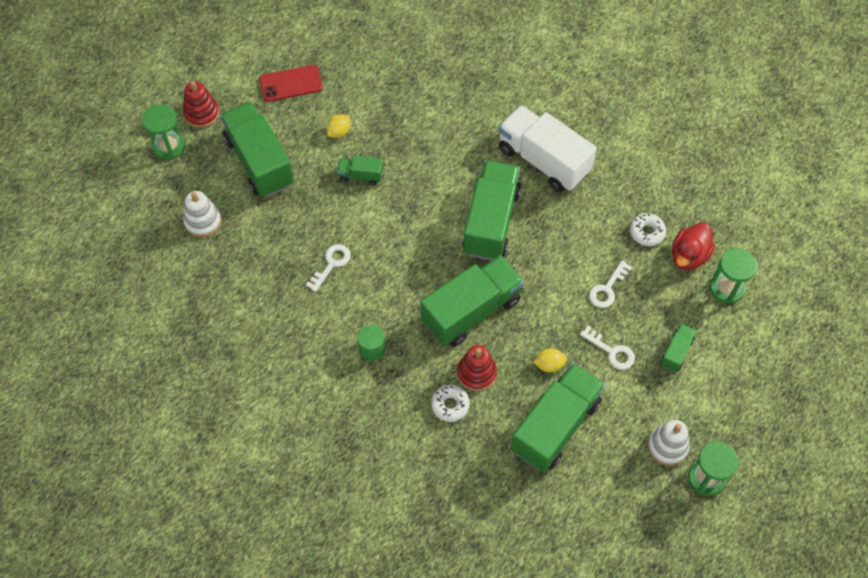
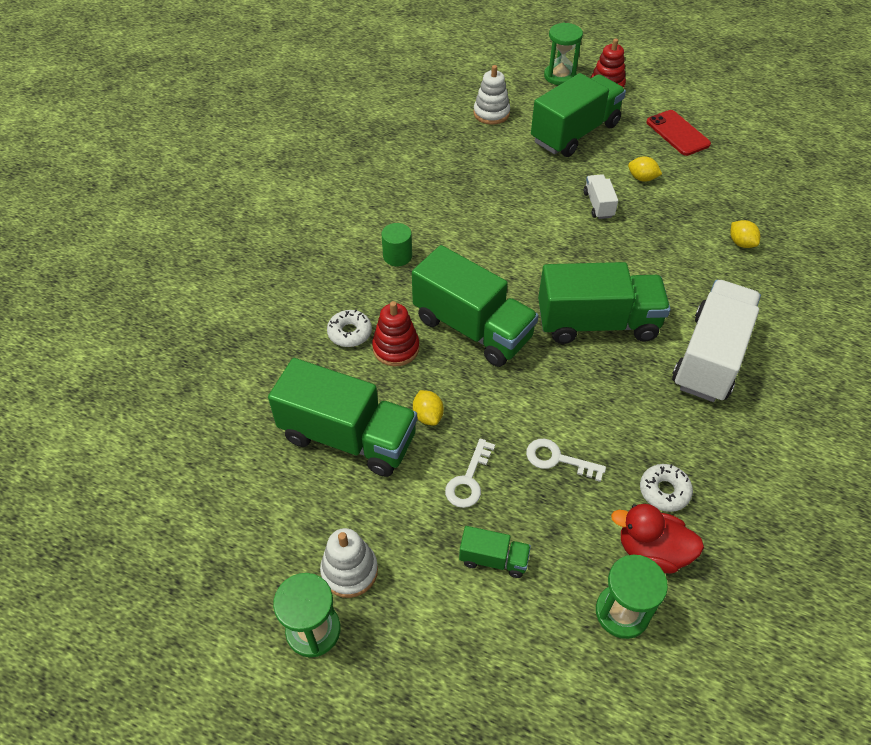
camera: 75 degrees right, 10 degrees down
(331, 264) = (483, 206): white key -> none
(360, 176) = (598, 205): green truck -> white truck
(437, 93) = (741, 243): none -> yellow lemon

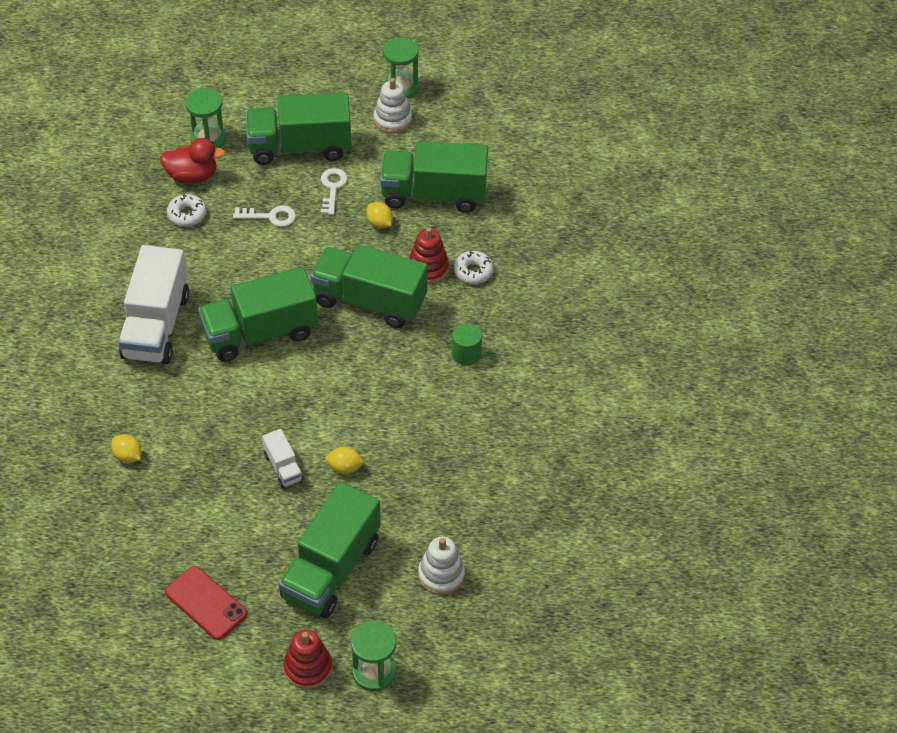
camera: 160 degrees right, 0 degrees up
(493, 559) = (300, 147): green truck -> green truck, size x2.18
(642, 178) = (241, 518): yellow lemon -> yellow lemon (345, 467)

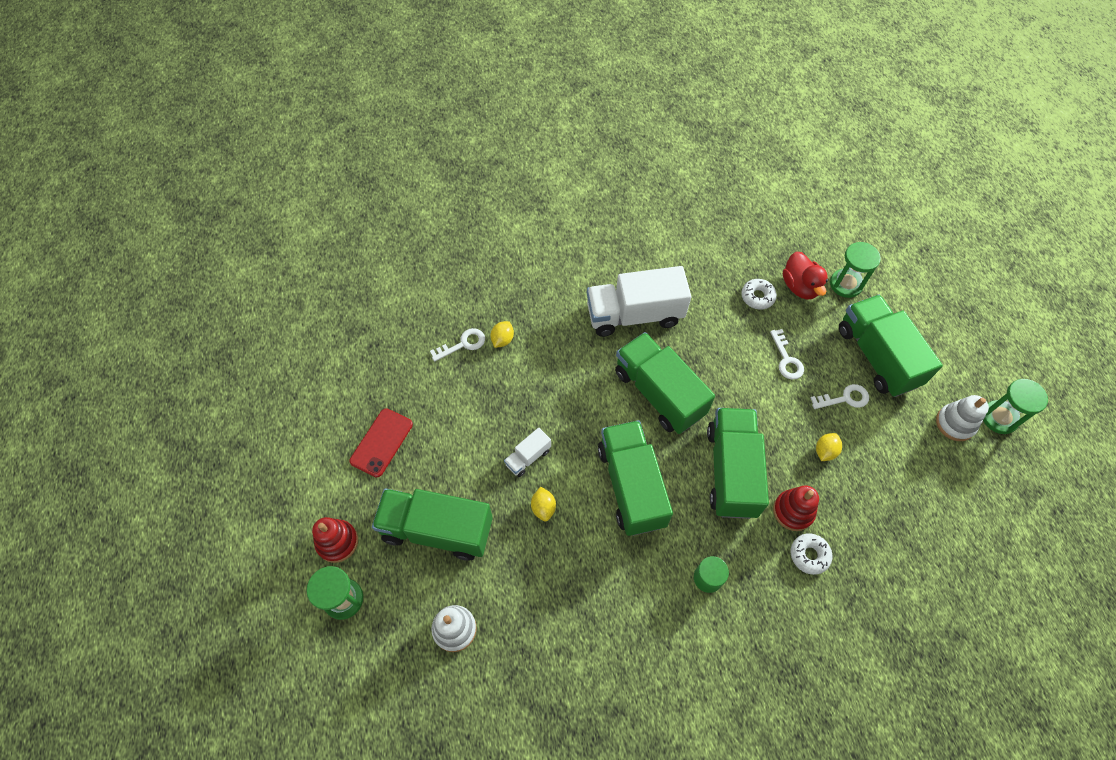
camera: 75 degrees right, 10 degrees up
(115, 496) = (463, 344): none -> white key
(433, 194) = (884, 489): green truck -> green truck (631, 486)

